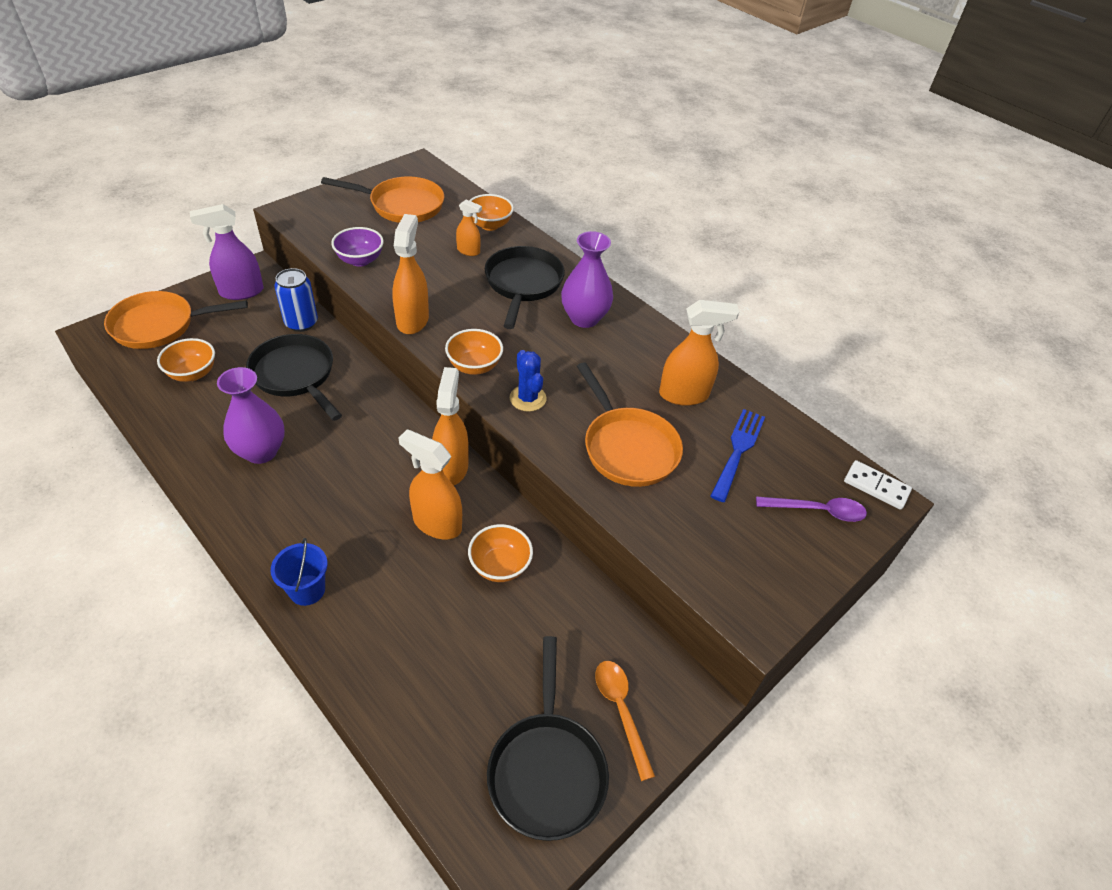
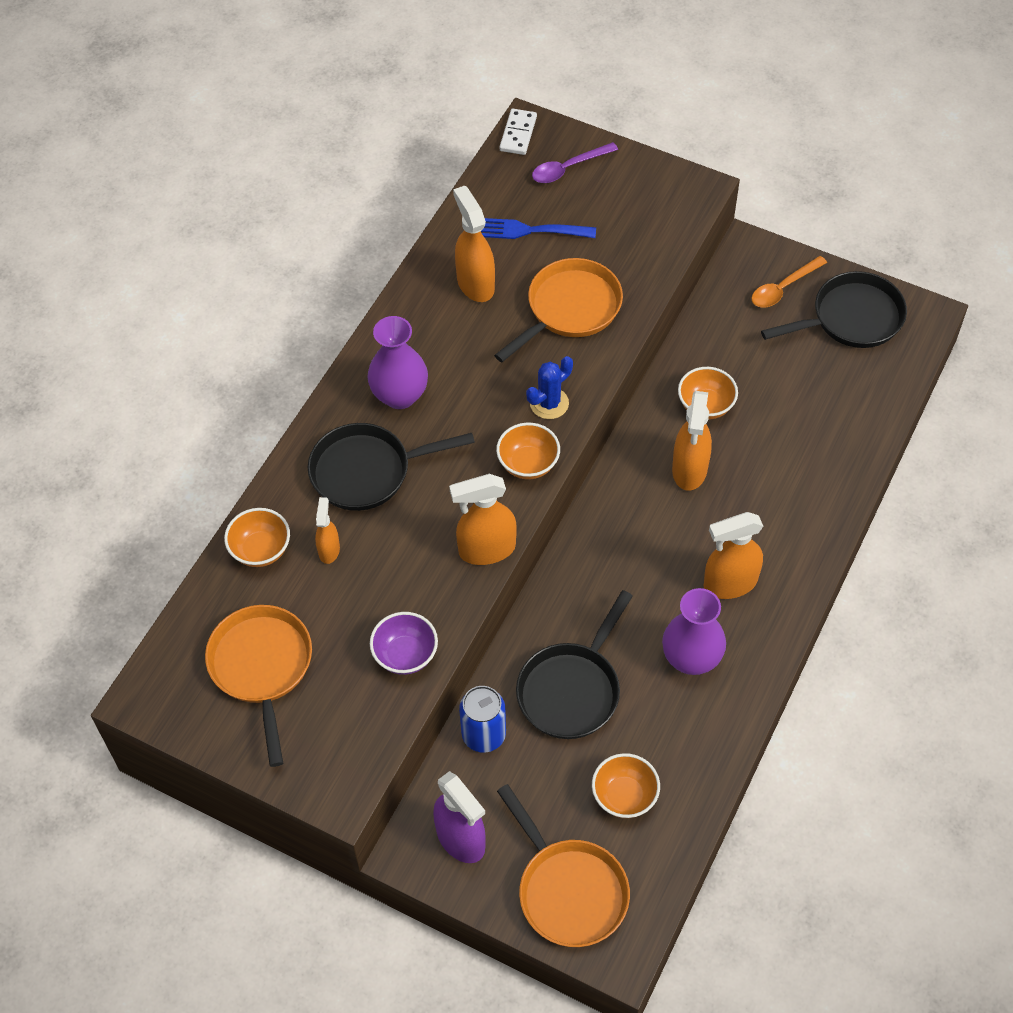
camera: 105 degrees left, 10 degrees up
(307, 590) = (810, 534): blue bucket -> none
(451, 467) = (619, 486): orange spray bottle -> orange spray bottle (729, 583)
(817, 511) = (568, 168): purple spoon -> purple spoon turned 105 degrees counterclockwise

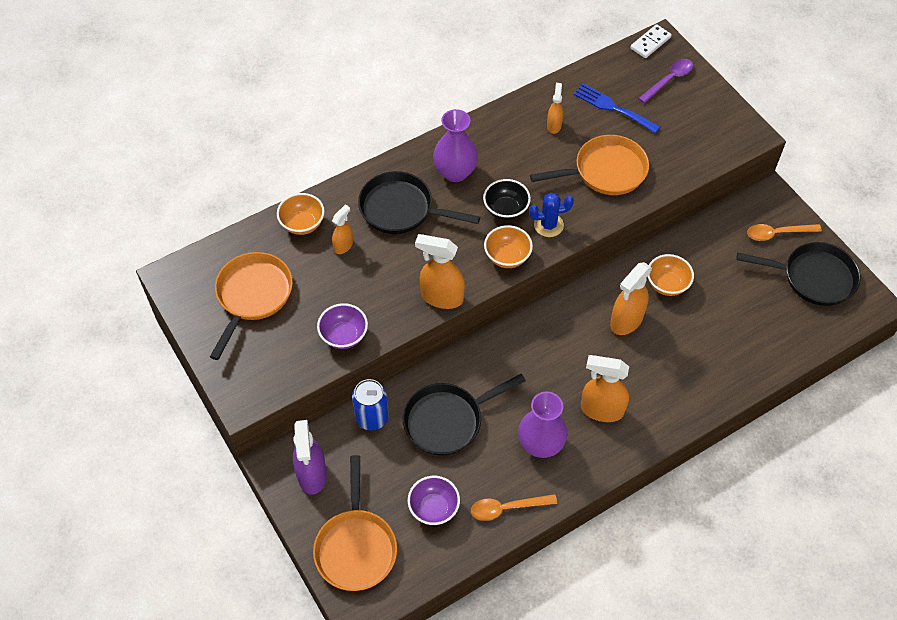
camera: 30 degrees right, 0 degrees up
(475, 284) = (554, 125): orange spray bottle -> orange spray bottle, size x0.57
(489, 410) = (506, 210): none -> black bowl
(568, 168) = (669, 80): purple spoon -> purple spoon turned 135 degrees clockwise
(624, 796) = (434, 508): orange bowl -> purple bowl
(703, 749) = (507, 508): none -> orange spoon

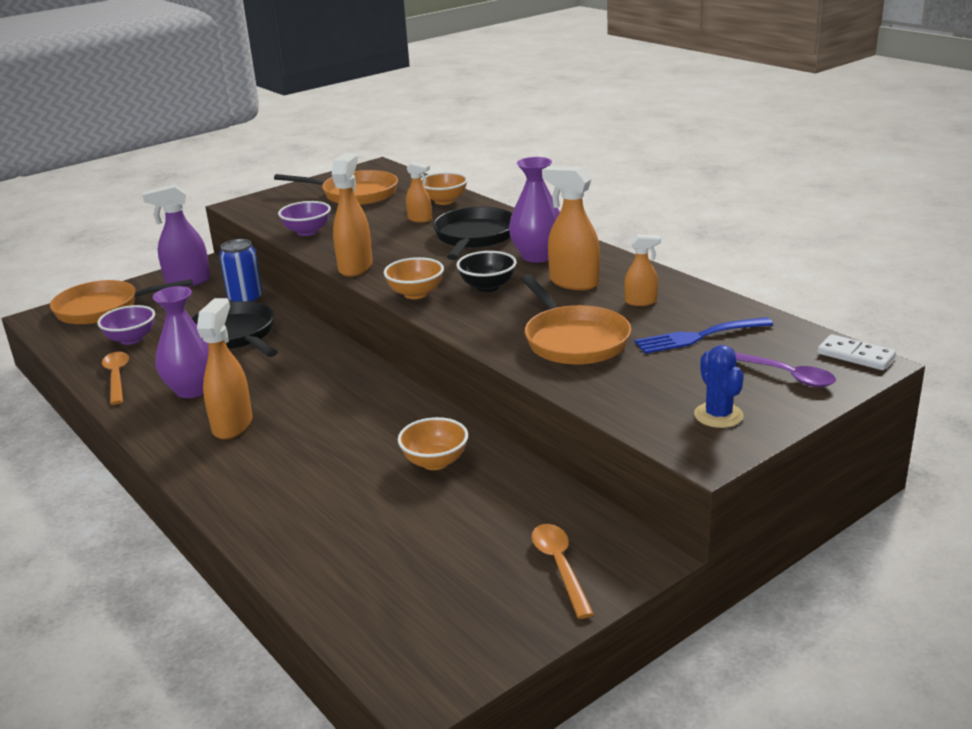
camera: 85 degrees right, 30 degrees down
(548, 225) = (469, 312): blue cactus -> blue cactus (718, 415)
(612, 107) = (697, 337): blue fork -> blue fork turned 135 degrees counterclockwise
(626, 321) = (369, 433): orange spray bottle -> orange spray bottle (573, 282)
(813, 277) = (470, 612): black pan -> none

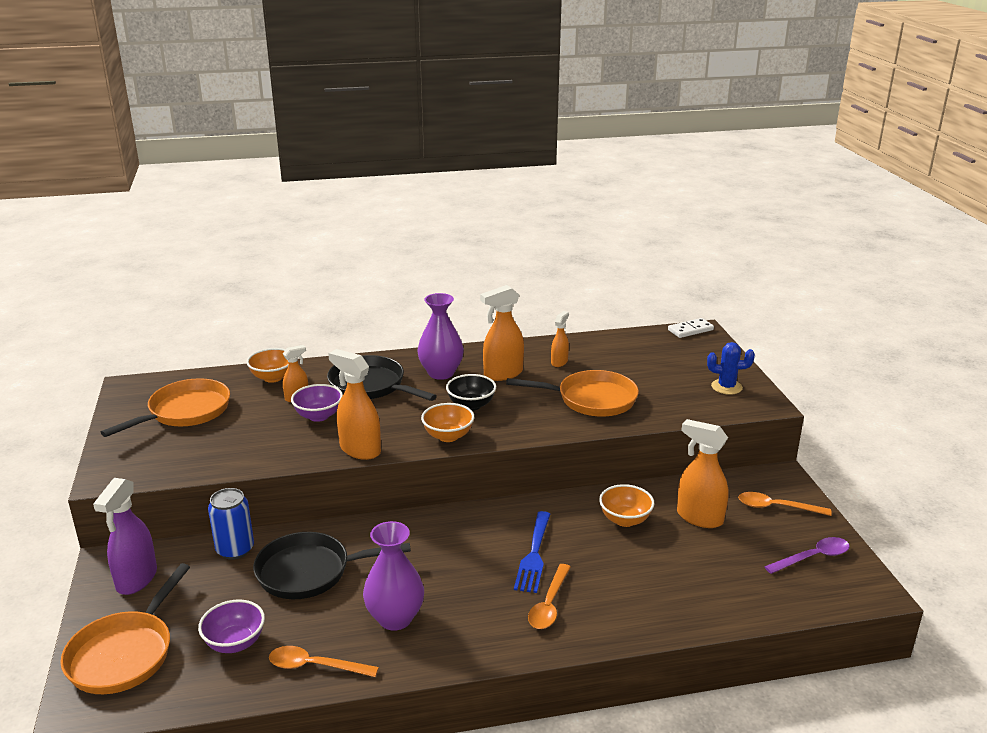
camera: 65 degrees left, 0 degrees up
(233, 425) = (485, 606): orange spray bottle -> orange spray bottle (699, 517)
(253, 457) = (549, 604): none -> orange spoon
(307, 232) = (242, 455): purple bowl -> purple bowl (318, 416)
(697, 337) = (626, 361): blue fork -> blue fork (534, 555)
(784, 375) = (696, 355): purple spoon -> purple spoon (813, 557)

